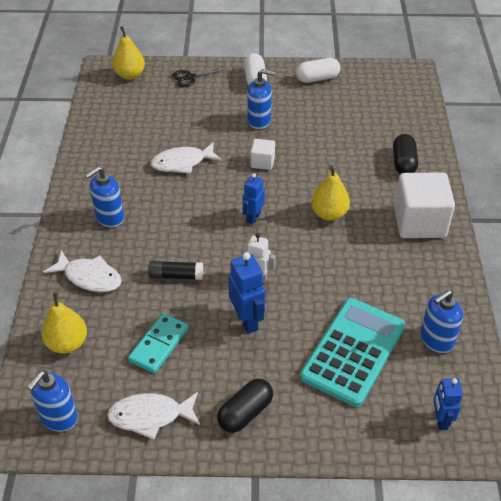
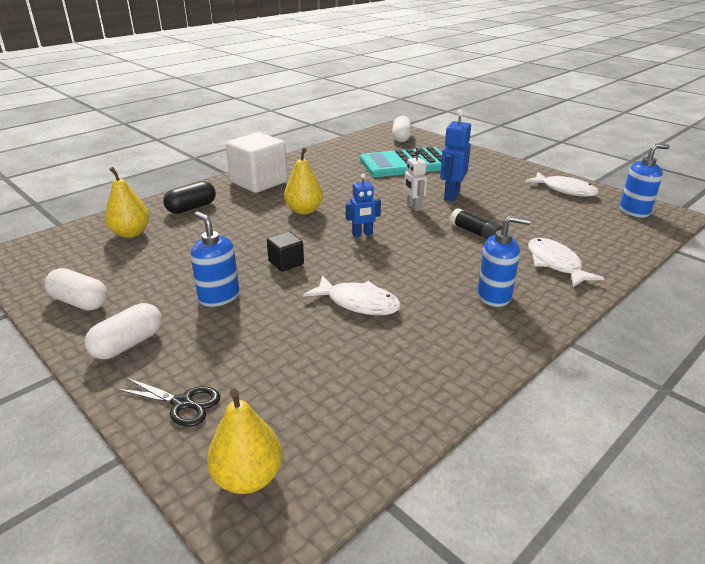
camera: 135 degrees left, 15 degrees down
(67, 343) = (605, 237): yellow pear -> yellow pear (131, 233)
(159, 345) = (529, 210): turquoise domino -> none
(245, 413) = (501, 171): black capsule -> none
(262, 162) = (286, 263): white cube -> black cube
(436, 340) = (354, 151): blue soap dispenser -> none
(440, 420) = (401, 137): blue robot -> white capsule

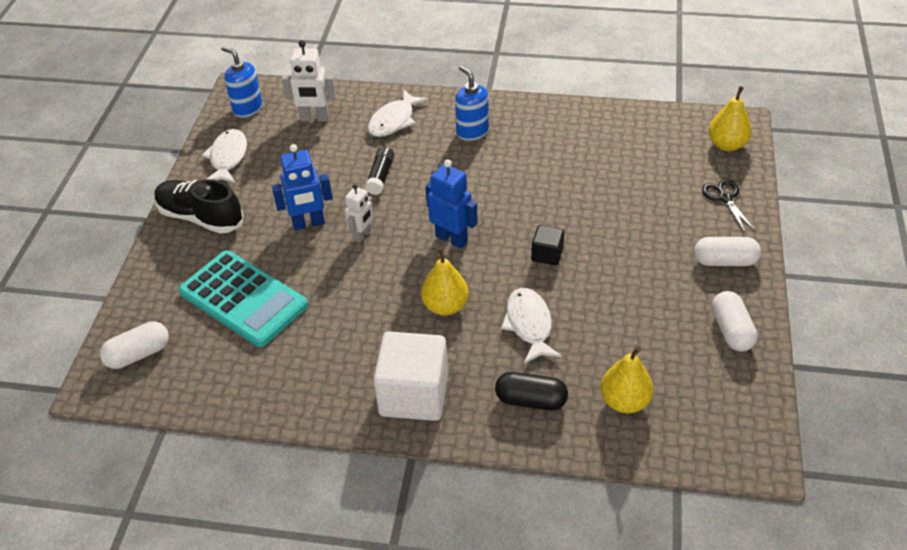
camera: 125 degrees left, 15 degrees up
(219, 297) = (630, 258): blue soap dispenser -> none
(358, 303) = (552, 186): white fish -> white fish (529, 325)
(362, 234) = (452, 238): blue robot -> blue robot, size x1.51
(501, 169) = (201, 217): none -> black shoe
(593, 232) = (315, 118): none -> white robot

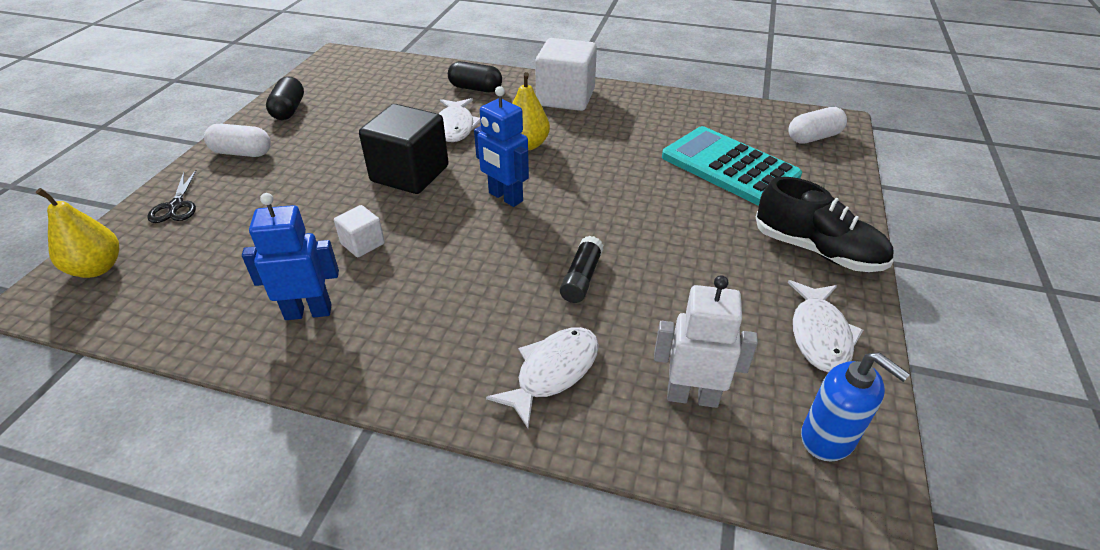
camera: 175 degrees left, 5 degrees down
(308, 223) = (673, 229): blue robot -> blue robot (308, 311)
(362, 235) = (607, 210): white robot -> none
(472, 132) = (432, 333): blue soap dispenser -> none
(547, 254) = (410, 174): black cube -> black cube, size x2.04
(550, 183) = (362, 244): none -> white cube
(624, 401) = (406, 83): yellow pear -> none
(731, 330) = (289, 110): white capsule -> black capsule

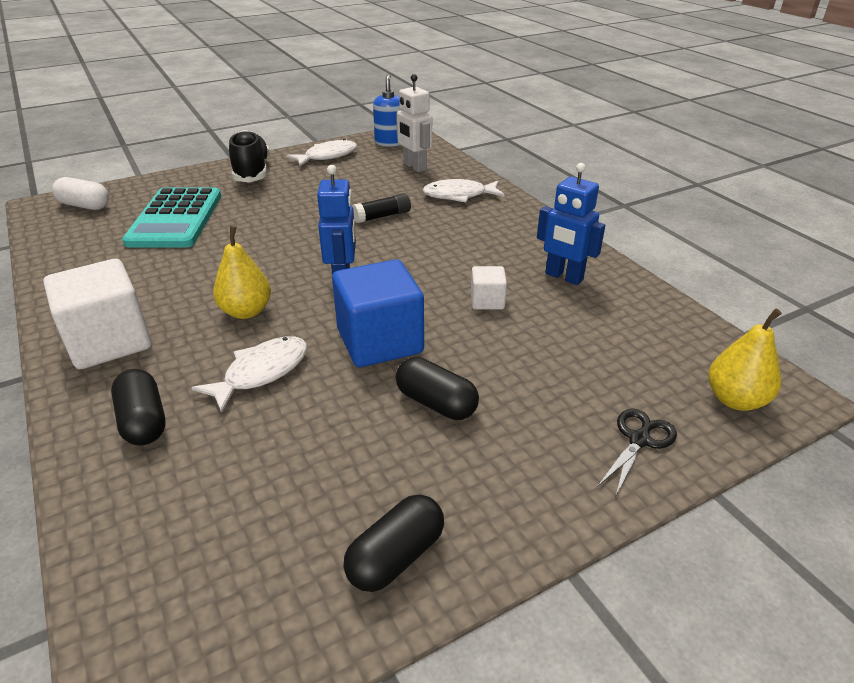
camera: 135 degrees left, 5 degrees down
(242, 153) = (522, 490): white capsule -> none
(330, 163) = (436, 403): none -> black capsule
(410, 174) = (380, 341): black cube -> blue cube

